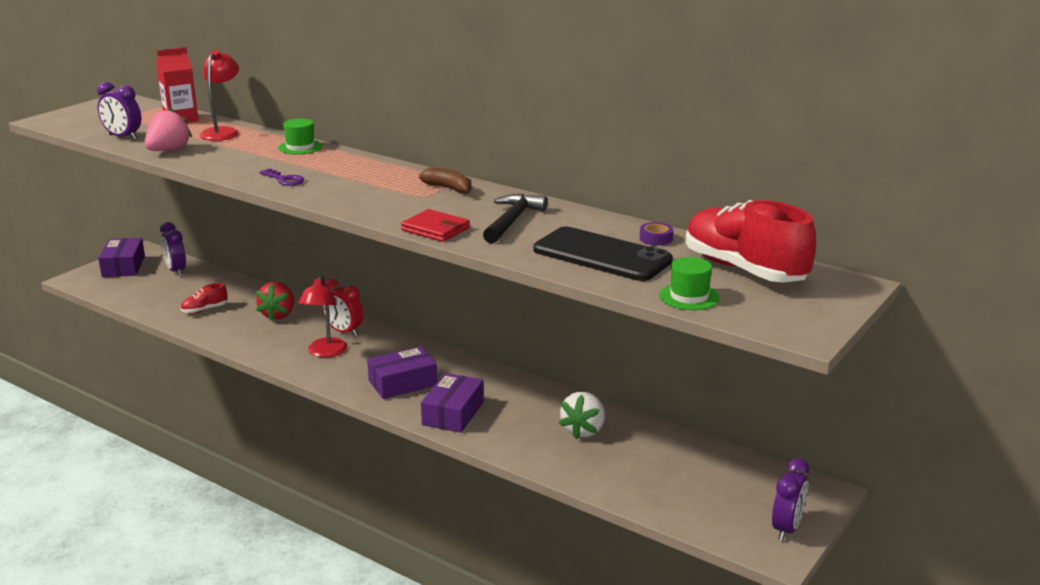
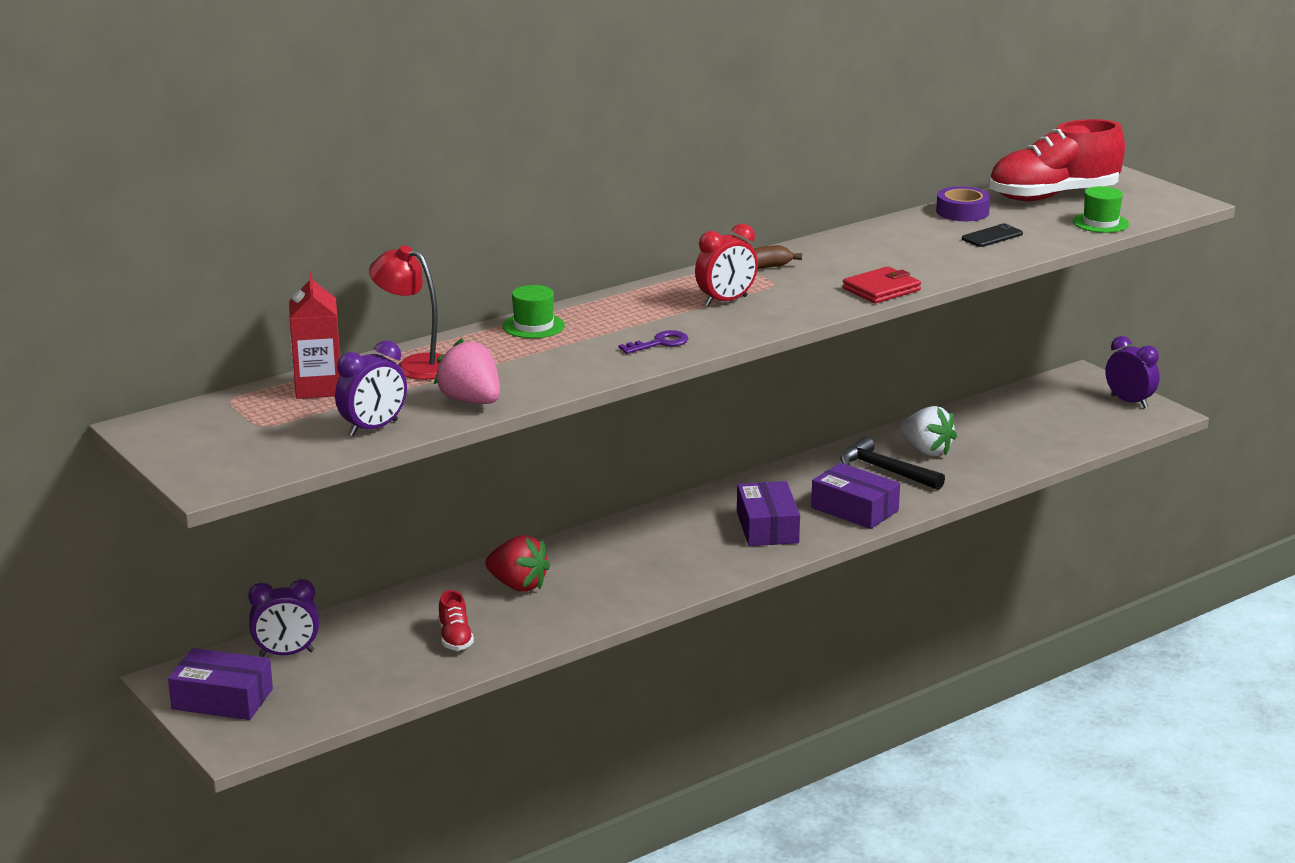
camera: 70 degrees left, 0 degrees up
(325, 352) = (656, 564): red lamp -> none
(344, 332) = (605, 547): red clock -> red clock (726, 301)
(512, 220) = (878, 256): black hammer -> black hammer (885, 470)
(602, 255) = (992, 236): black phone -> black phone, size x0.45
(656, 238) = (962, 212): purple tape -> purple tape, size x1.56

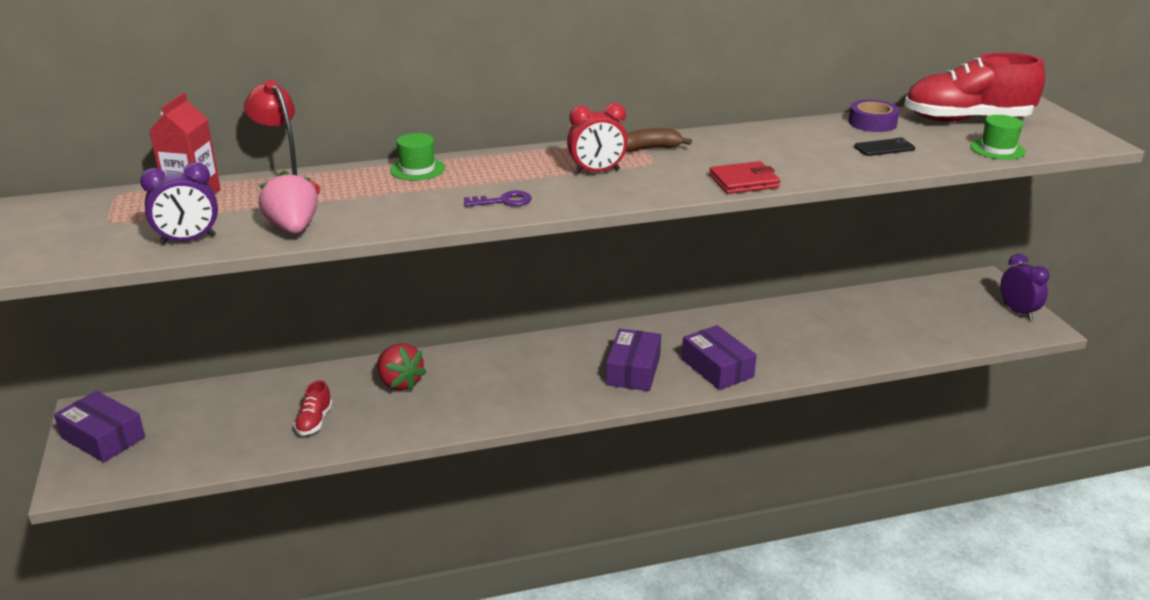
camera: 20 degrees right, 5 degrees up
(286, 654) = (184, 406): purple clock -> none
(885, 470) = (765, 336): black hammer -> none
(926, 451) = (811, 325): white strawberry -> none

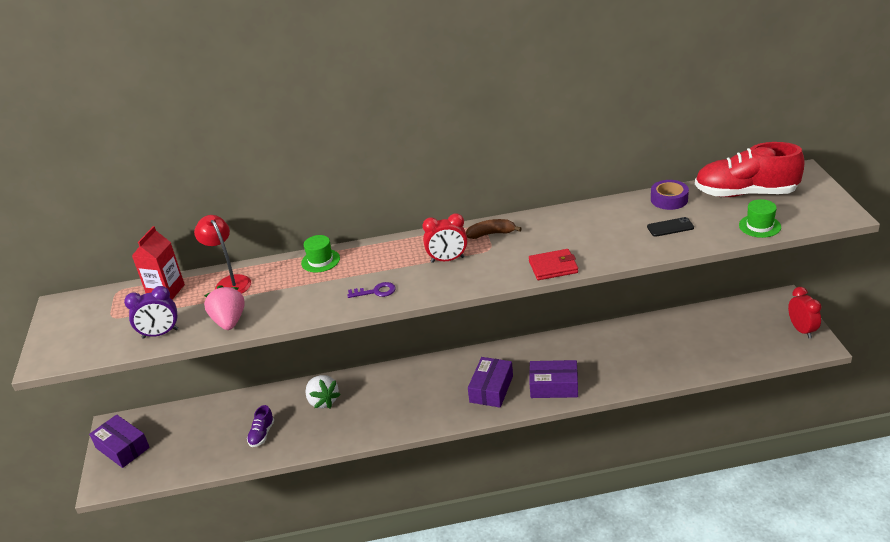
camera: 10 degrees right, 5 degrees up
(314, 421) = (262, 434): red shoe -> purple shoe
(400, 383) = (323, 401): red strawberry -> white strawberry
(717, 368) = (554, 386): purple box -> purple box turned 60 degrees counterclockwise
(1017, 311) = (801, 330): purple clock -> red clock

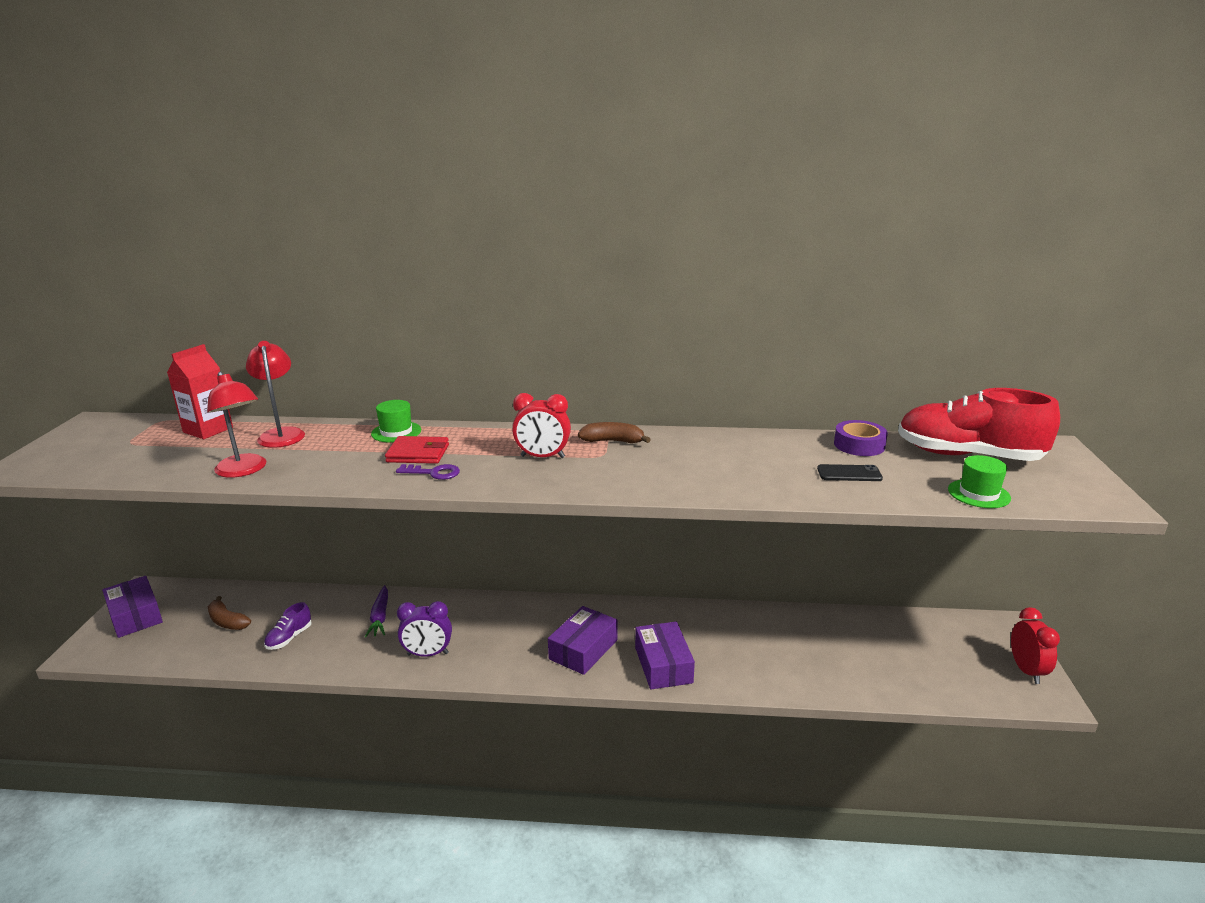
camera: 10 degrees right, 10 degrees down
(160, 334) = (160, 467): purple clock -> purple clock (427, 654)
(202, 434) = (227, 621): none -> brown banana
(229, 321) = (244, 470): pink strawberry -> red lamp
(323, 401) = (380, 617): white strawberry -> purple carrot
(553, 267) = (670, 488): red wallet -> red wallet (418, 453)
(554, 386) = (663, 665): purple box -> purple box turned 60 degrees clockwise

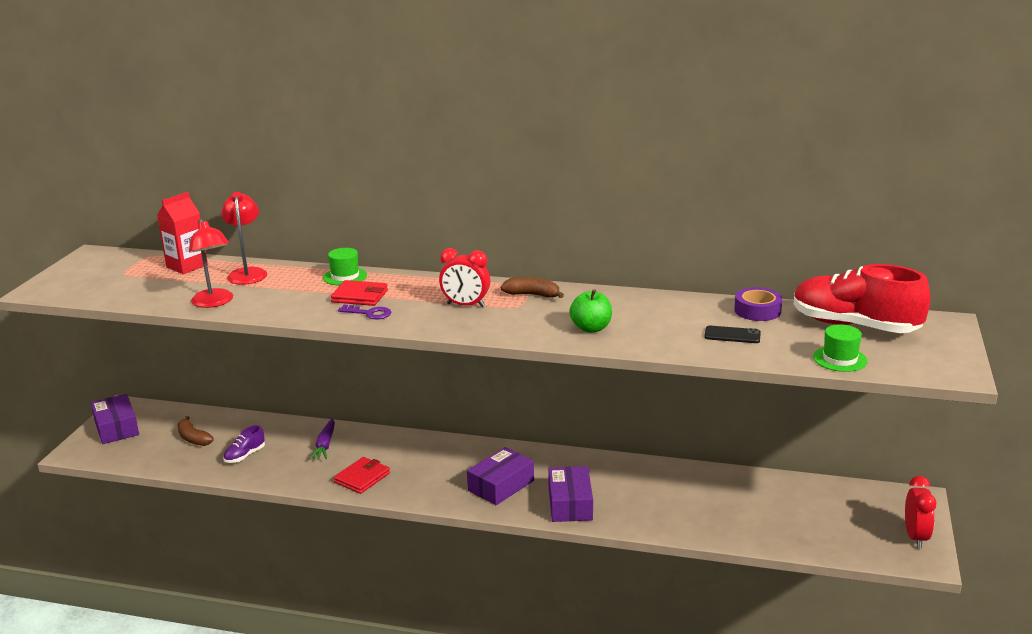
camera: 10 degrees right, 0 degrees up
(427, 654) = (362, 478): purple clock -> red wallet
(693, 475) = (591, 328): none -> green apple

